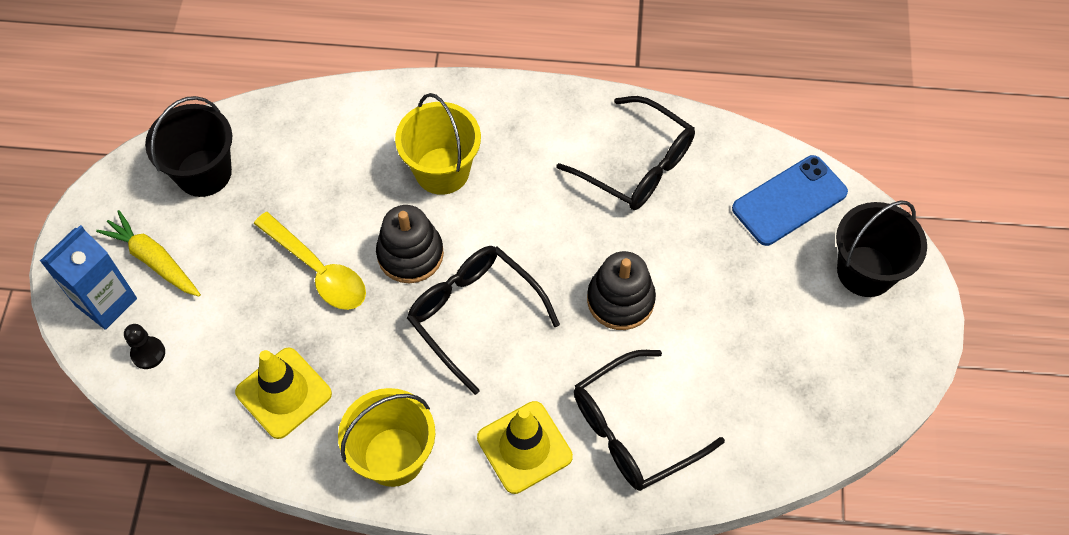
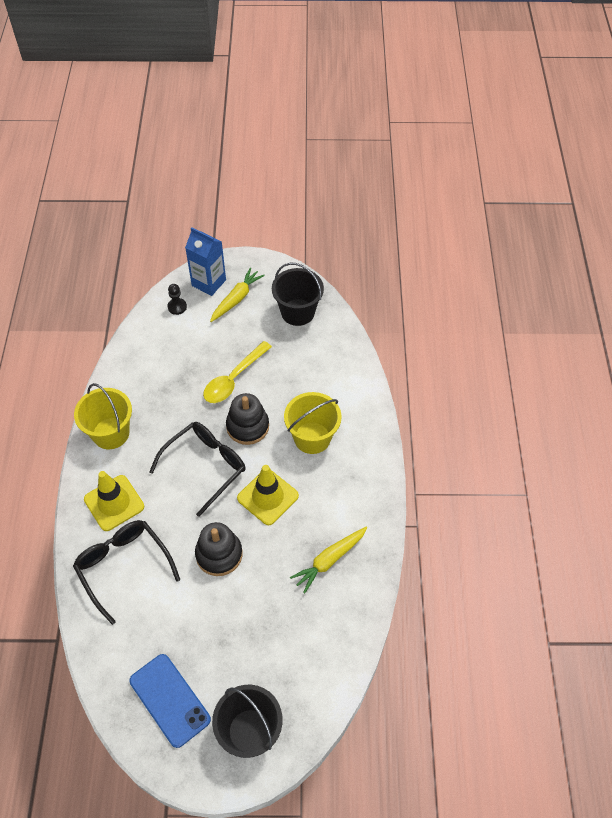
camera: 85 degrees right, 5 degrees down
(283, 393) = (152, 373): yellow traffic cone -> yellow traffic cone (268, 497)
(637, 165) = (329, 560): black glasses -> yellow carrot
(789, 200) = (309, 672): blue phone -> blue phone (170, 700)

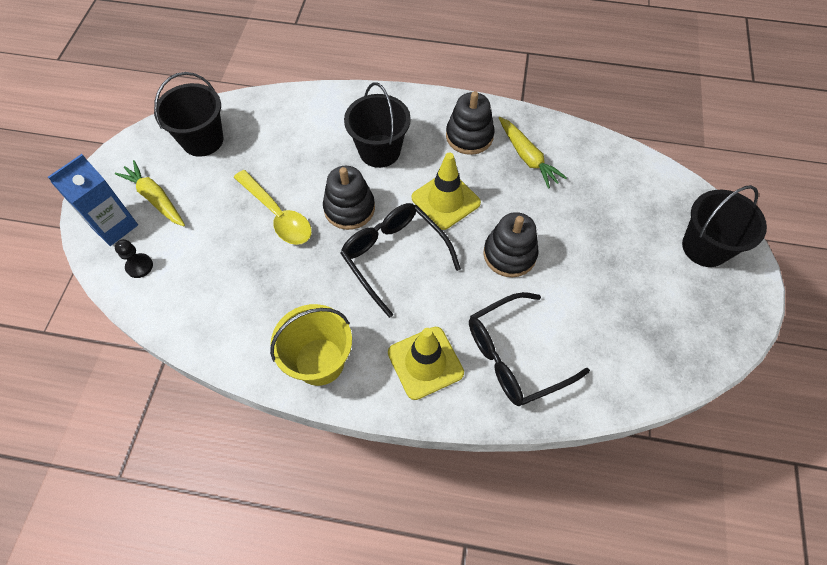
camera: 80 degrees left, 5 degrees up
(170, 700) = (675, 318): blue phone -> none
(312, 438) = (379, 151): yellow bucket -> black bucket
(344, 507) = (469, 136): none -> black stacking toy

